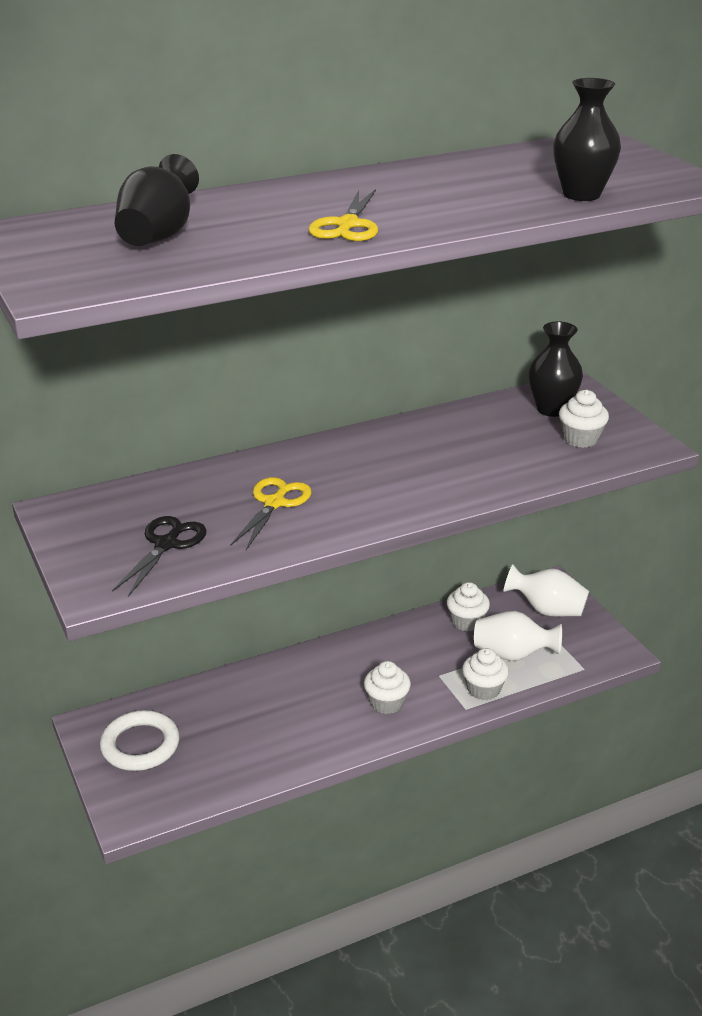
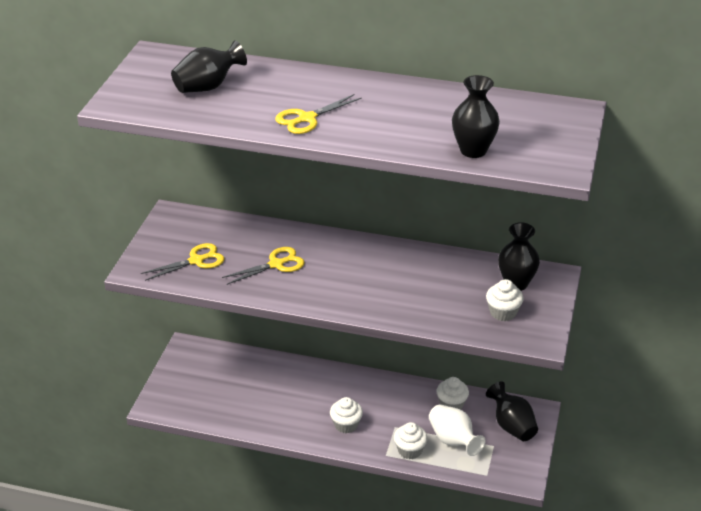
camera: 40 degrees right, 5 degrees up
(140, 745) = (198, 372): white ring -> none
(166, 544) = (196, 261): black scissors -> yellow scissors
(547, 610) = (511, 426): white vase -> black vase

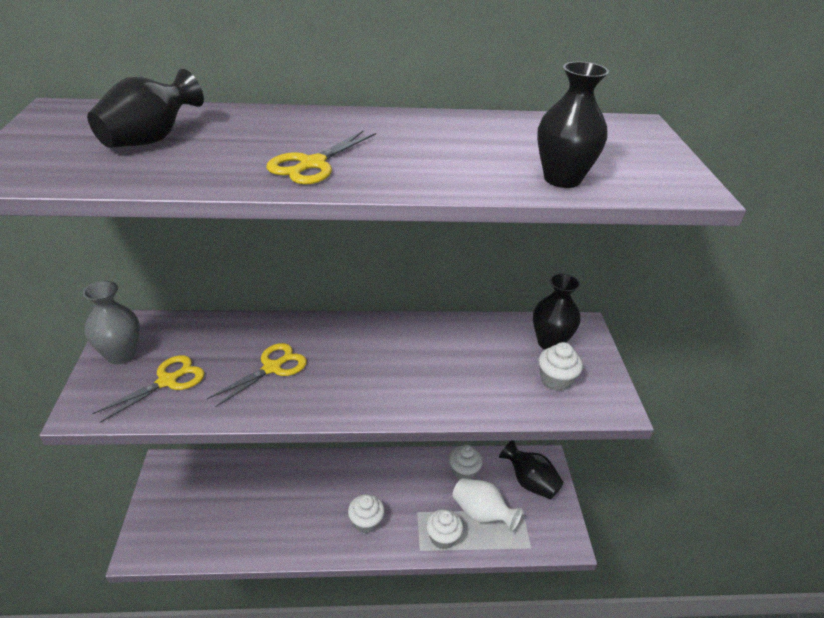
camera: 20 degrees left, 0 degrees up
(166, 236) = (120, 355): none -> grey vase

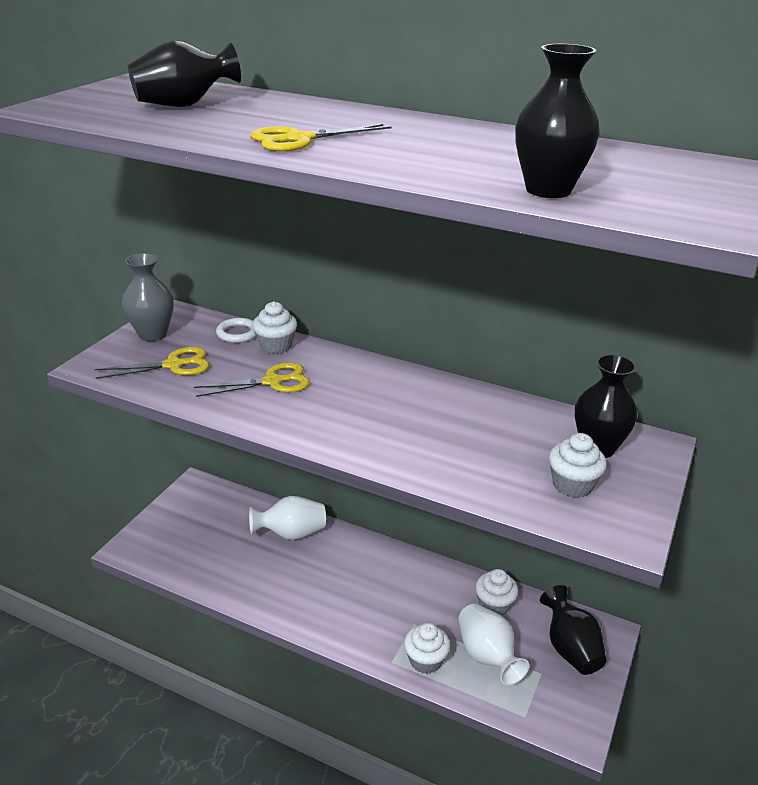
camera: 30 degrees right, 5 degrees down
(203, 328) = (238, 333): none -> white ring
(278, 476) = (291, 533): none -> white vase
(366, 522) = (351, 610): white cupcake -> white cupcake (276, 346)

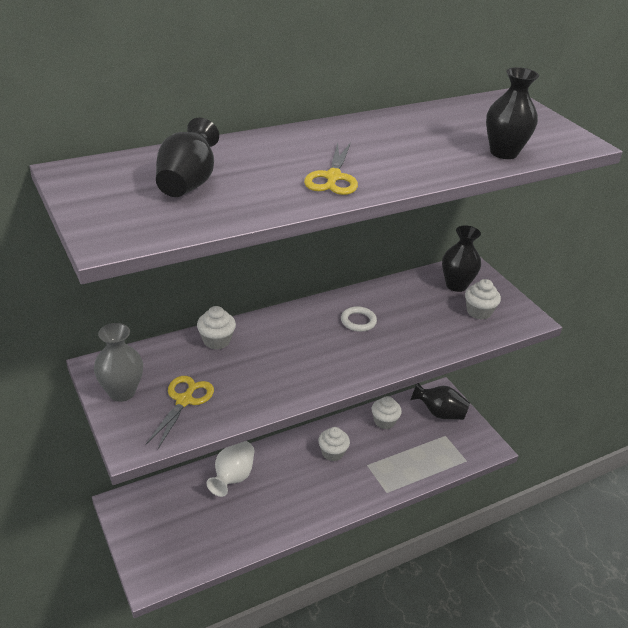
camera: 55 degrees left, 5 degrees up
(238, 333) = (176, 349): white ring -> white ring (358, 321)
(272, 382) = (263, 364): yellow scissors -> none
(425, 660) = (398, 477): white cupcake -> white cupcake (332, 453)
(487, 656) = (417, 449): white vase -> none

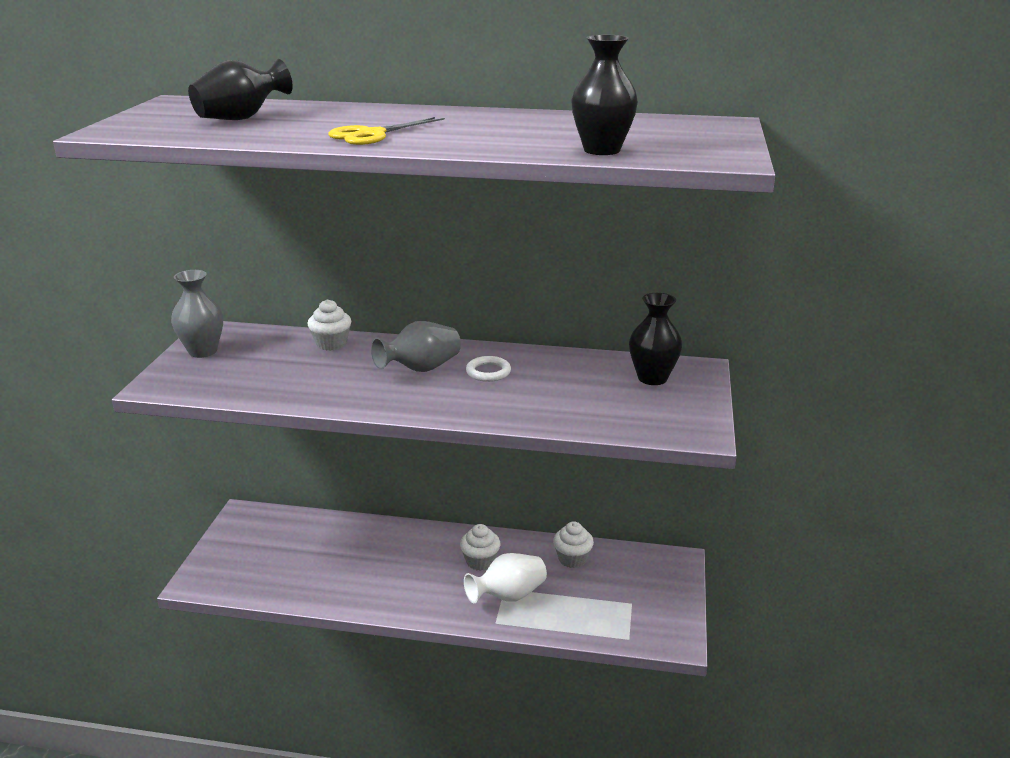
camera: 40 degrees right, 10 degrees down
(184, 400) = (239, 373): yellow scissors -> none
(232, 477) = (358, 538): white vase -> white vase (508, 596)
(311, 337) = (420, 369): none -> grey vase
(439, 413) = (650, 579): black vase -> none
(479, 312) = (642, 407): white cupcake -> none

